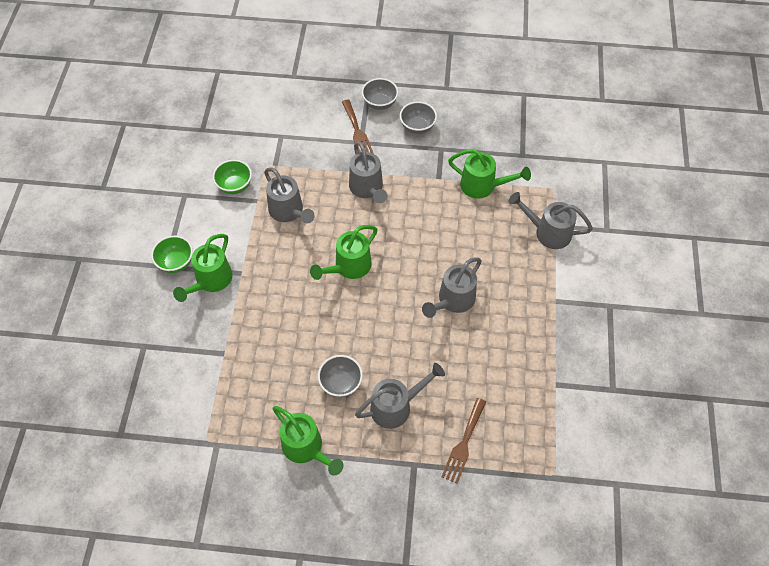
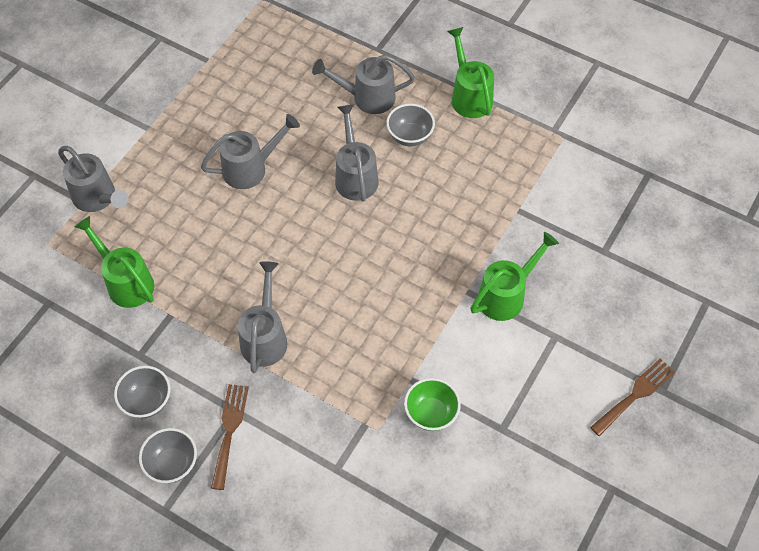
camera: 155 degrees left, 0 degrees up
(176, 263) = (541, 335): green bowl -> none
(289, 212) = (377, 346): grey watering can -> grey watering can (355, 176)
(348, 267) = (341, 248): green watering can -> none
(463, 444) = (324, 47): brown fork -> brown fork (635, 394)

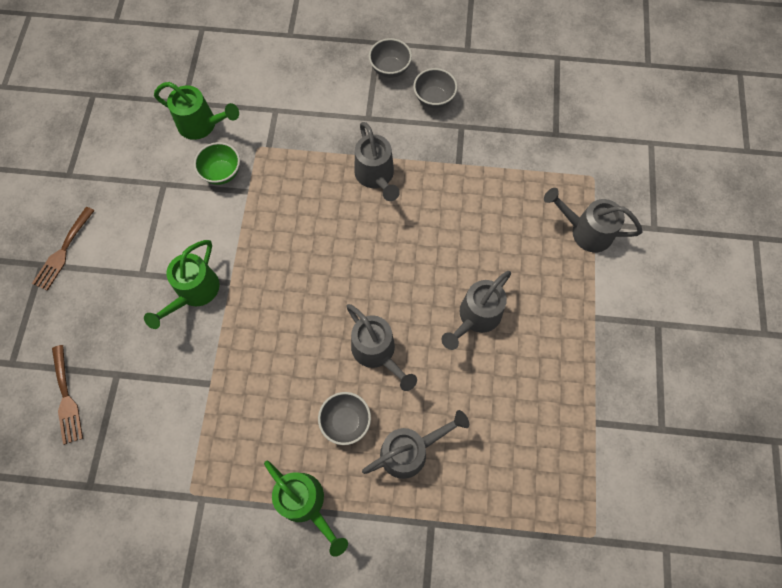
camera: 155 degrees right, 10 degrees up
(126, 282) = (510, 173): green watering can -> green watering can (202, 125)
(229, 430) = (364, 104): brown fork -> brown fork (66, 398)

